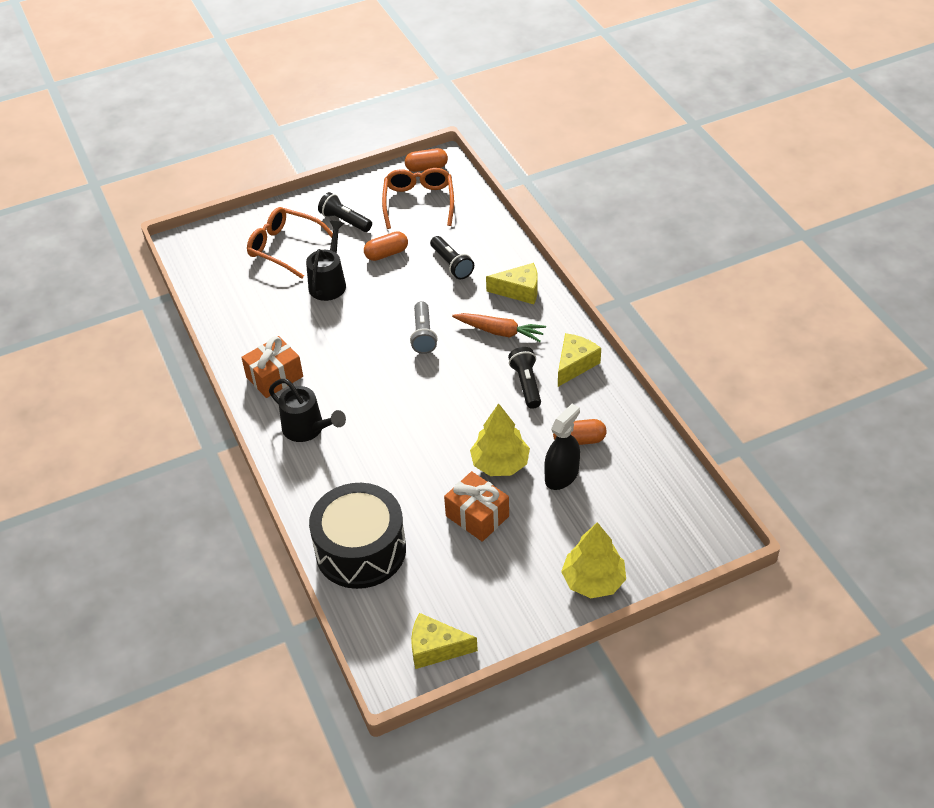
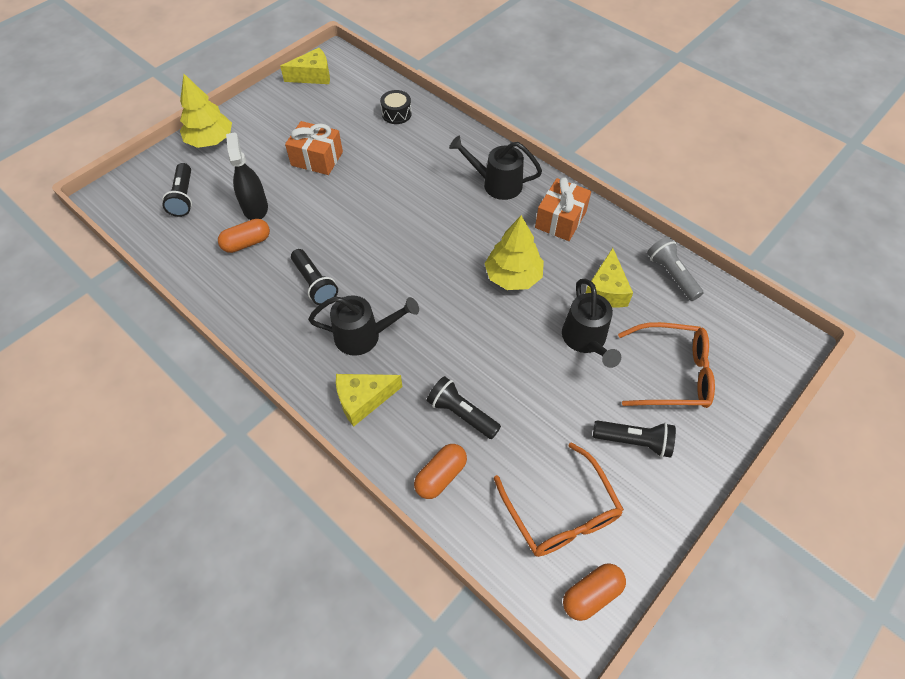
camera: 155 degrees right, 10 degrees up
(360, 550) = (396, 114): black drum -> black drum, size x0.42
(386, 254) = (548, 404): orange capsule -> orange capsule (440, 476)
(423, 335) = (445, 306): grey flashlight -> grey flashlight (671, 275)
(500, 332) = (364, 336): orange carrot -> black watering can
(500, 464) = (313, 203): yellow tree -> yellow tree (513, 276)
(561, 476) = (255, 208): black spray bottle -> black spray bottle turned 150 degrees clockwise
(575, 364) = (270, 320): yellow cheese -> yellow cheese (606, 290)
(636, 511) = (183, 197): none -> black flashlight

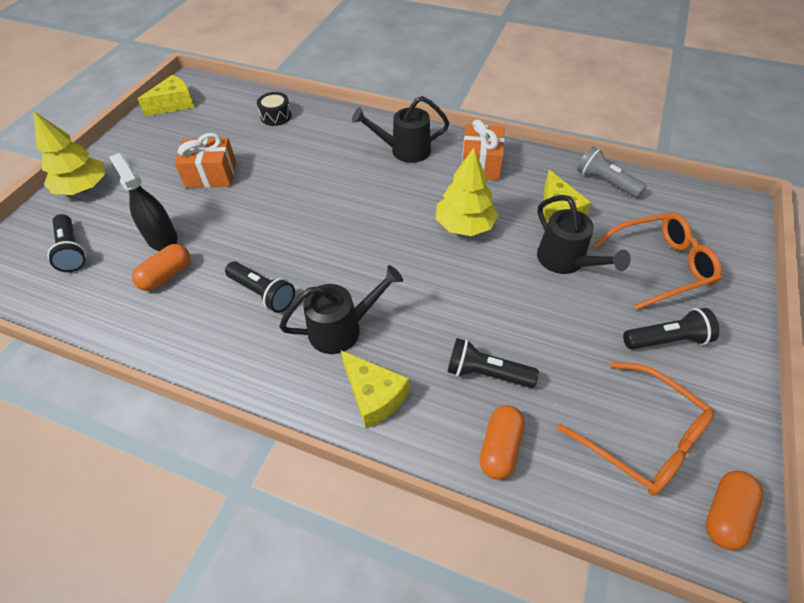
camera: 20 degrees left, 5 degrees down
(363, 399) = (374, 396): yellow cheese -> yellow cheese turned 90 degrees counterclockwise

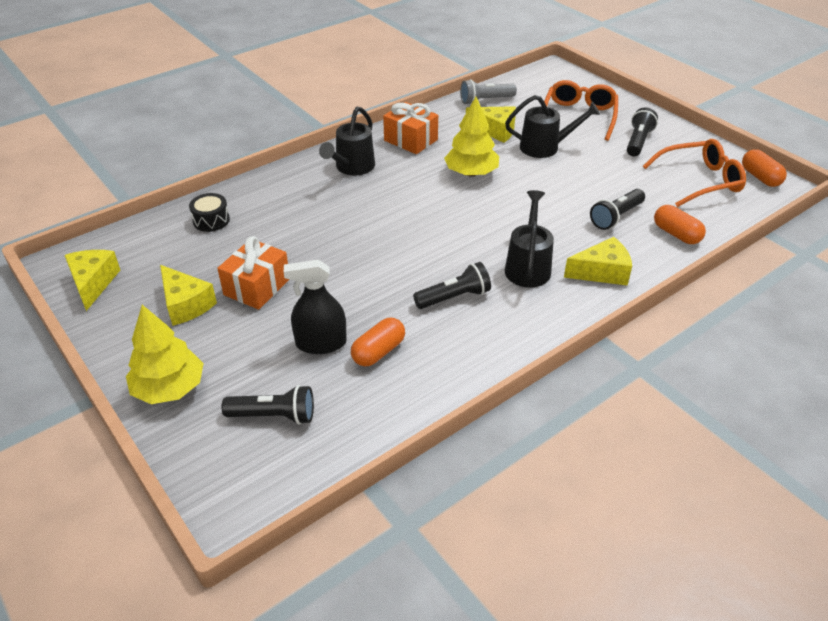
camera: 60 degrees left, 10 degrees down
(166, 275) = (378, 352): orange capsule -> orange capsule turned 60 degrees clockwise
(173, 152) = (185, 305): none -> yellow cheese

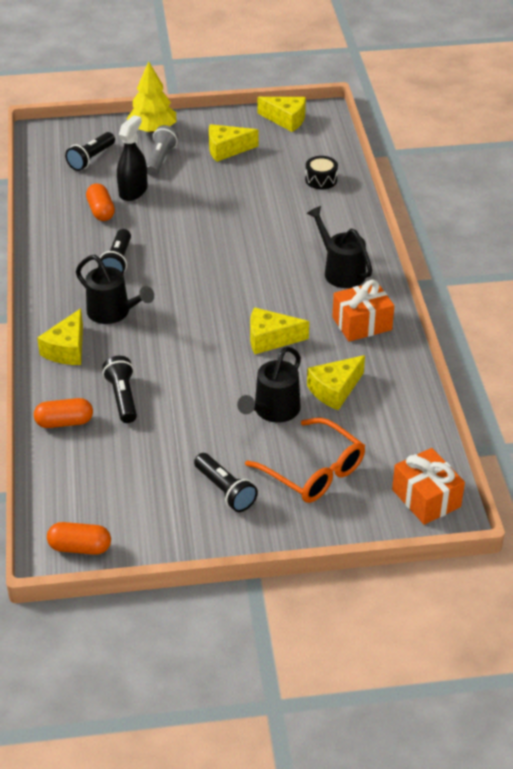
camera: 120 degrees right, 0 degrees up
(257, 287) = (217, 181): orange gift -> orange gift (426, 498)
(471, 173) = (270, 339): yellow tree -> yellow cheese
(485, 100) = (406, 412): grey flashlight -> grey flashlight (160, 159)
(699, 181) = (118, 493): orange glasses -> none

